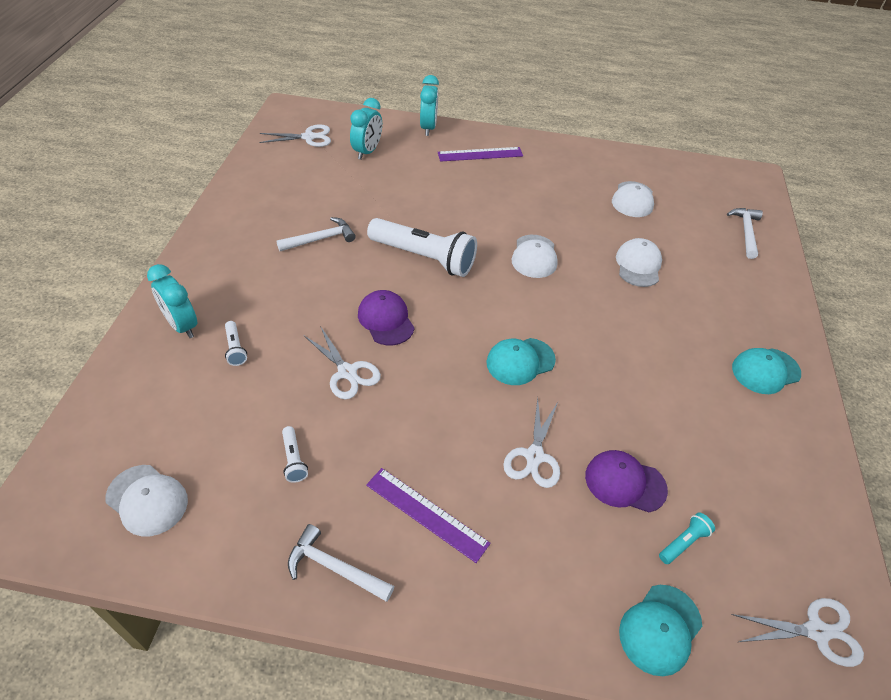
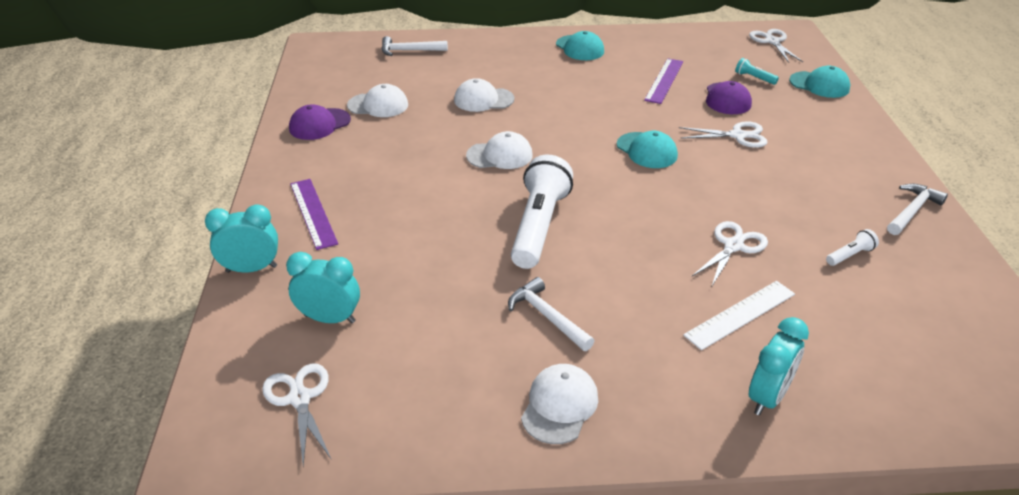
camera: 100 degrees left, 10 degrees down
(147, 500) = (971, 335): white cap -> white cap (559, 406)
(235, 348) = (765, 336): white flashlight -> none
(265, 343) = (740, 314): none -> white ruler
(335, 568) = (912, 211): white hammer -> white hammer turned 150 degrees counterclockwise
(386, 320) = (649, 235): purple cap -> purple cap (319, 124)
(426, 514) = (830, 177): purple ruler -> purple ruler (664, 80)

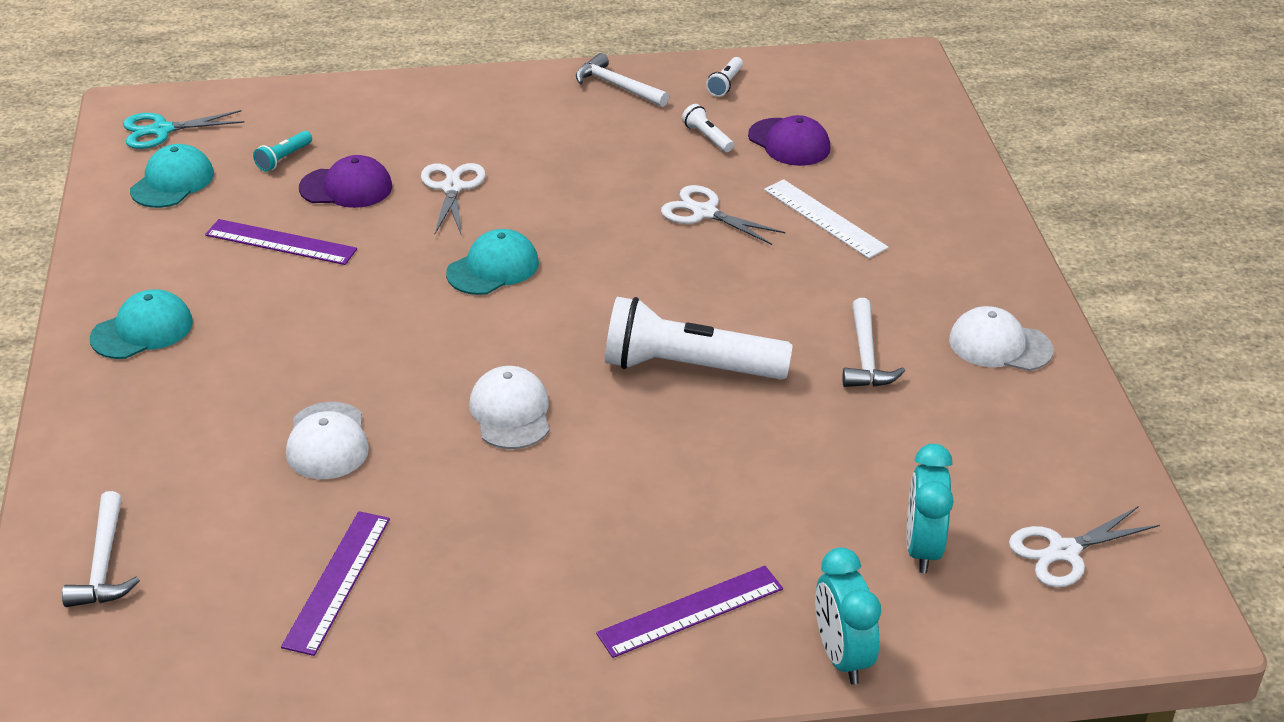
camera: 95 degrees left, 0 degrees up
(319, 124) = (407, 656): purple cap -> purple cap (789, 142)
(378, 105) = (337, 581): white cap -> purple ruler
(547, 317) = (866, 356): white hammer -> white hammer turned 45 degrees counterclockwise
(768, 397) = (940, 213): turquoise clock -> none
(772, 41) = (162, 130): white scissors -> turquoise scissors
(819, 85) = (312, 107): turquoise cap -> turquoise cap (172, 182)
(949, 273) = (725, 84): none -> white flashlight

